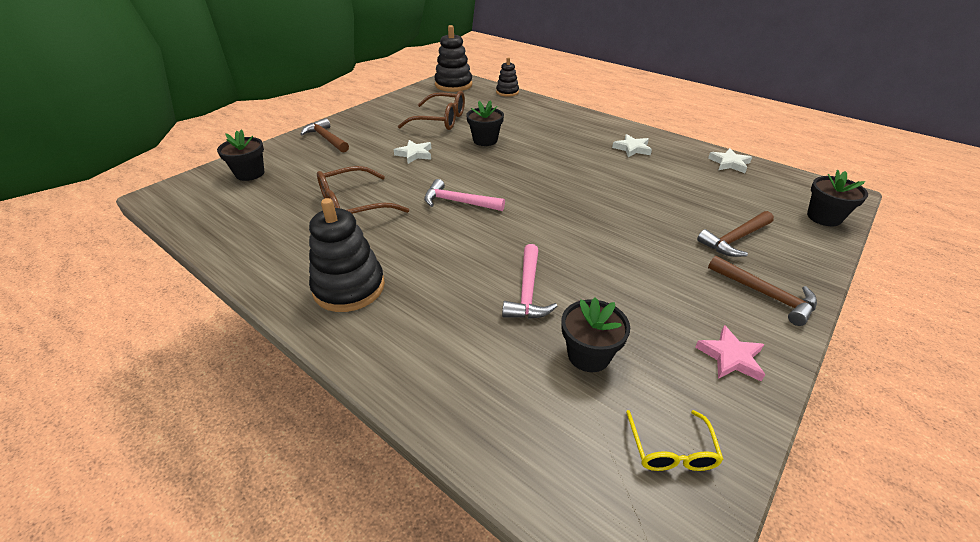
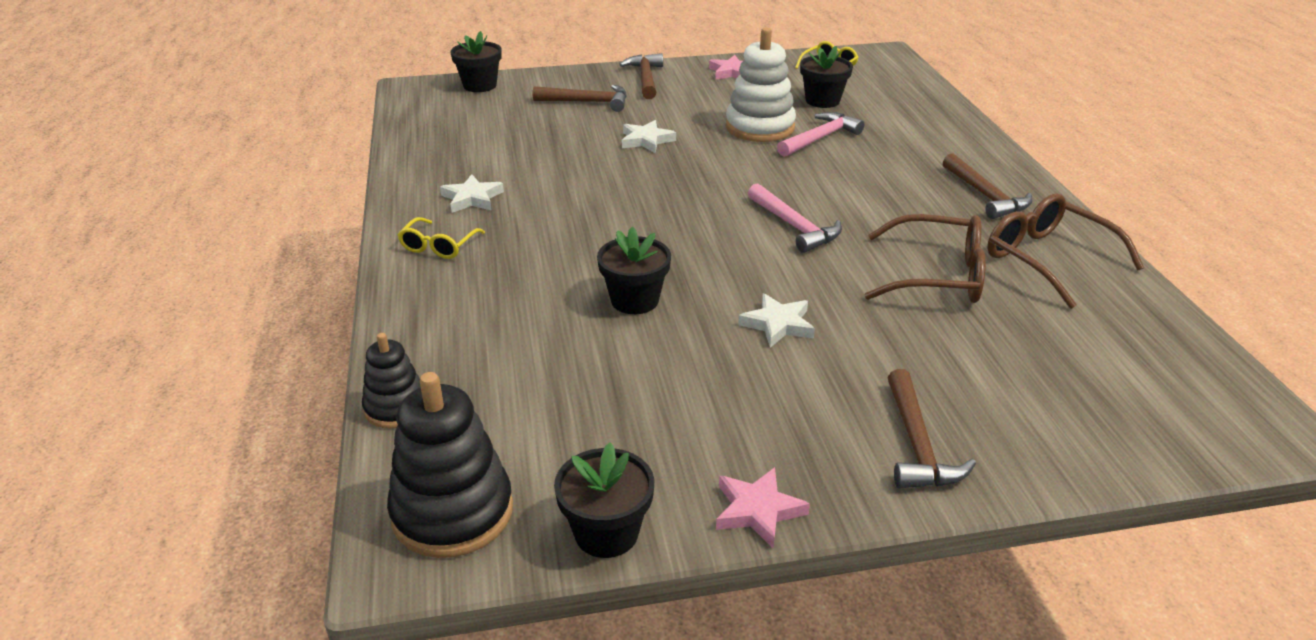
camera: 140 degrees left, 5 degrees down
(250, 174) = (1099, 411): black flower pot -> black flower pot (606, 533)
(349, 287) = (985, 196): black stacking toy -> brown hammer
(369, 109) = (758, 510): none -> pink star
(440, 120) = (645, 387): brown glasses -> brown glasses (1048, 259)
(586, 279) = (760, 127): none -> white stacking toy
(596, 127) = (438, 246): none -> yellow glasses
(729, 163) = (421, 142): white star -> white star (646, 140)

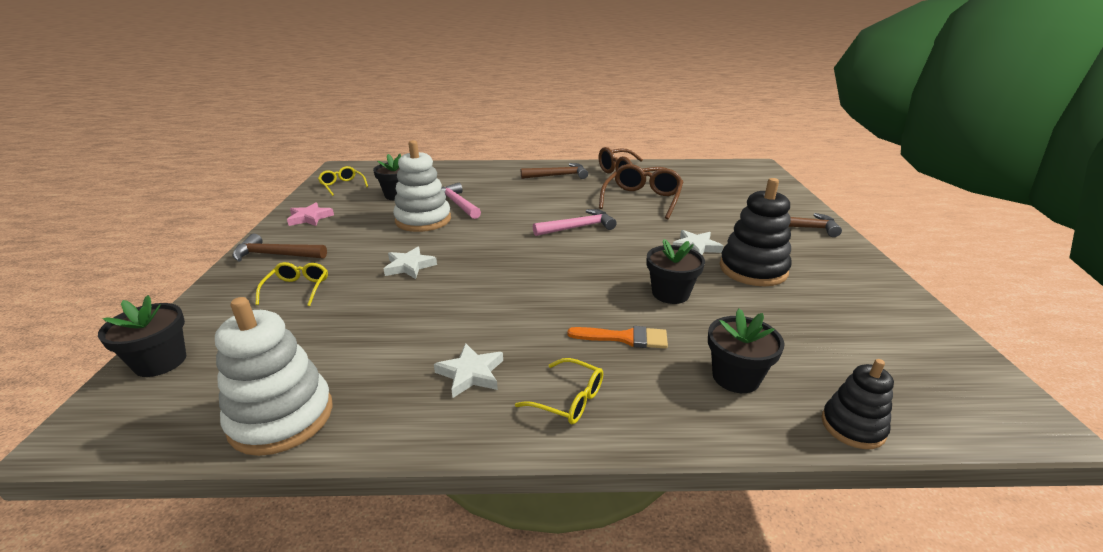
camera: 80 degrees left, 5 degrees down
(421, 139) = (281, 417): none -> white stacking toy
(452, 512) = (960, 391): black stacking toy -> black stacking toy (753, 269)
(535, 271) = (624, 338): none -> orange brush
(588, 102) = (297, 289): brown hammer -> yellow glasses
(606, 533) = (931, 324): black flower pot -> black flower pot (736, 377)
(758, 510) = (876, 274): pink star -> none

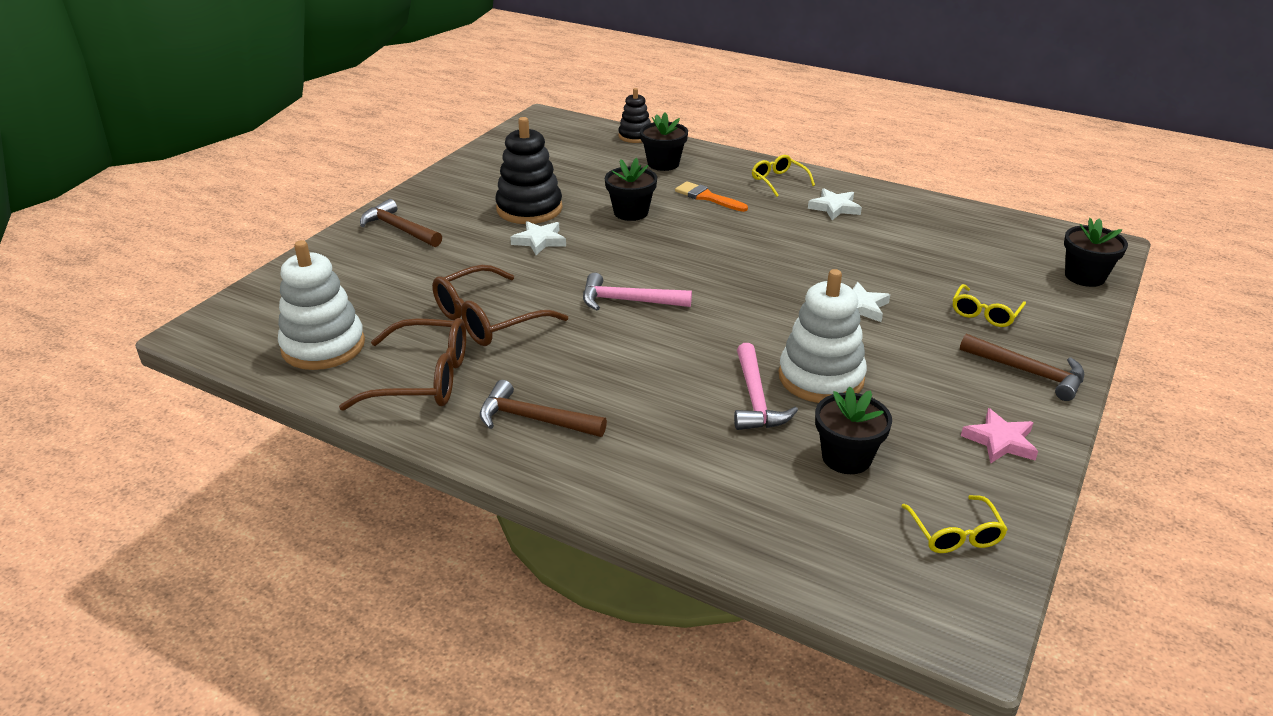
camera: 150 degrees left, 5 degrees up
(281, 417) = (969, 218): white stacking toy -> white stacking toy (323, 346)

